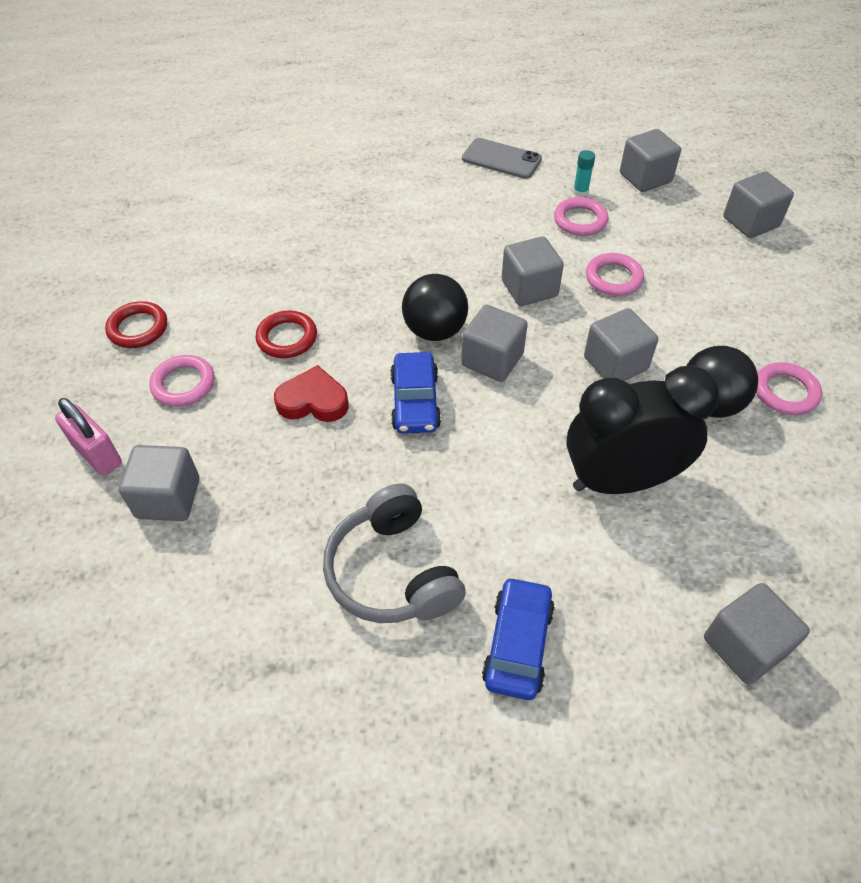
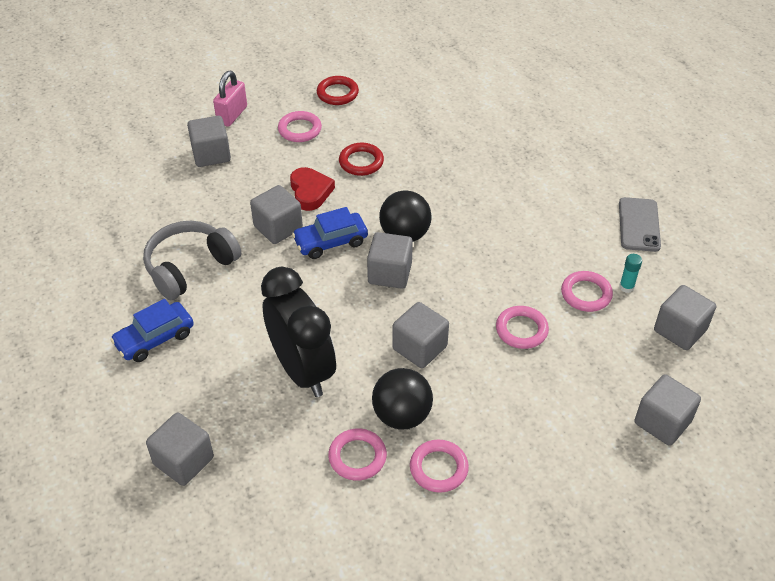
camera: 70 degrees right, 5 degrees down
(517, 644) = (155, 338): blue car -> blue car turned 150 degrees clockwise
(529, 288) = (479, 278): grey cube -> grey cube (278, 227)
(761, 458) = (357, 457): none -> pink ring

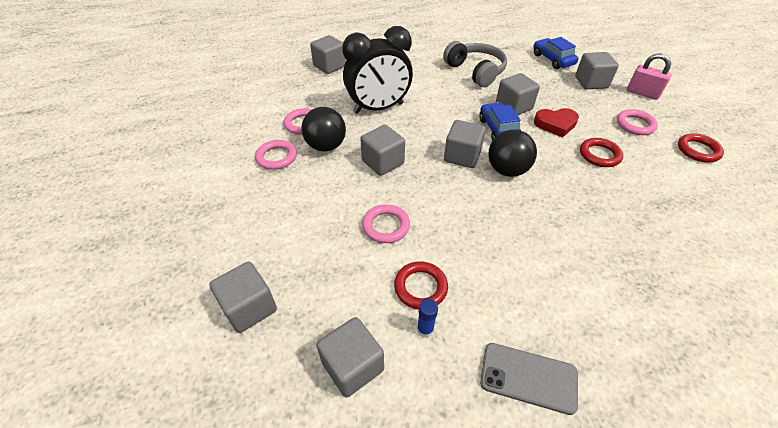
camera: 100 degrees right, 0 degrees up
(155, 338) = (418, 59): blue car -> blue car (552, 59)
(586, 294) = (420, 287): pink ring -> red ring
(626, 287) = (425, 329): turquoise glue stick -> blue glue stick

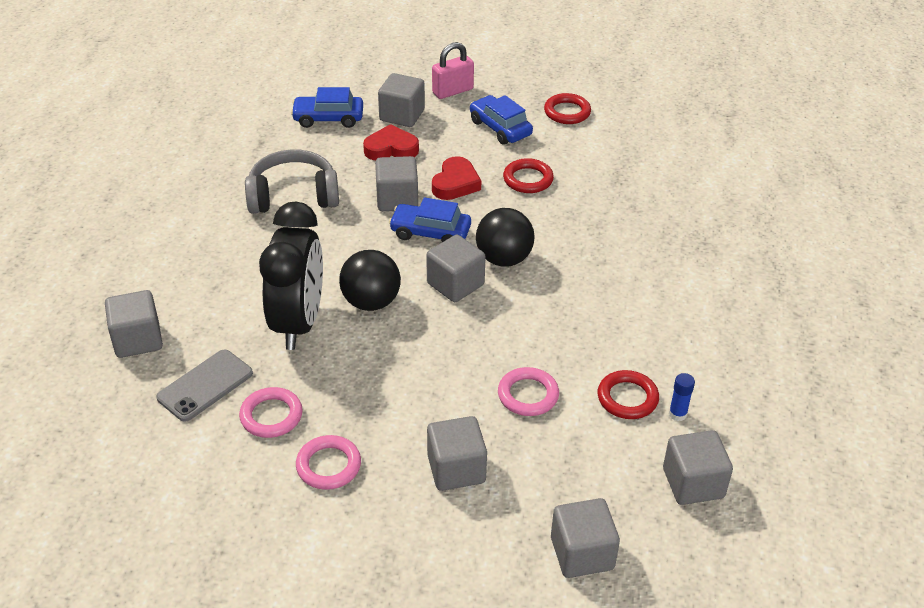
camera: 65 degrees left, 5 degrees down
(326, 146) = (343, 405): black ball -> black ball (371, 302)
(383, 162) = (417, 359): grey cube -> grey cube (456, 469)
(528, 377) = (755, 365): grey phone -> grey phone (205, 385)
(555, 89) = (391, 149): none -> red heart
(635, 125) = (500, 128): pink ring -> blue car

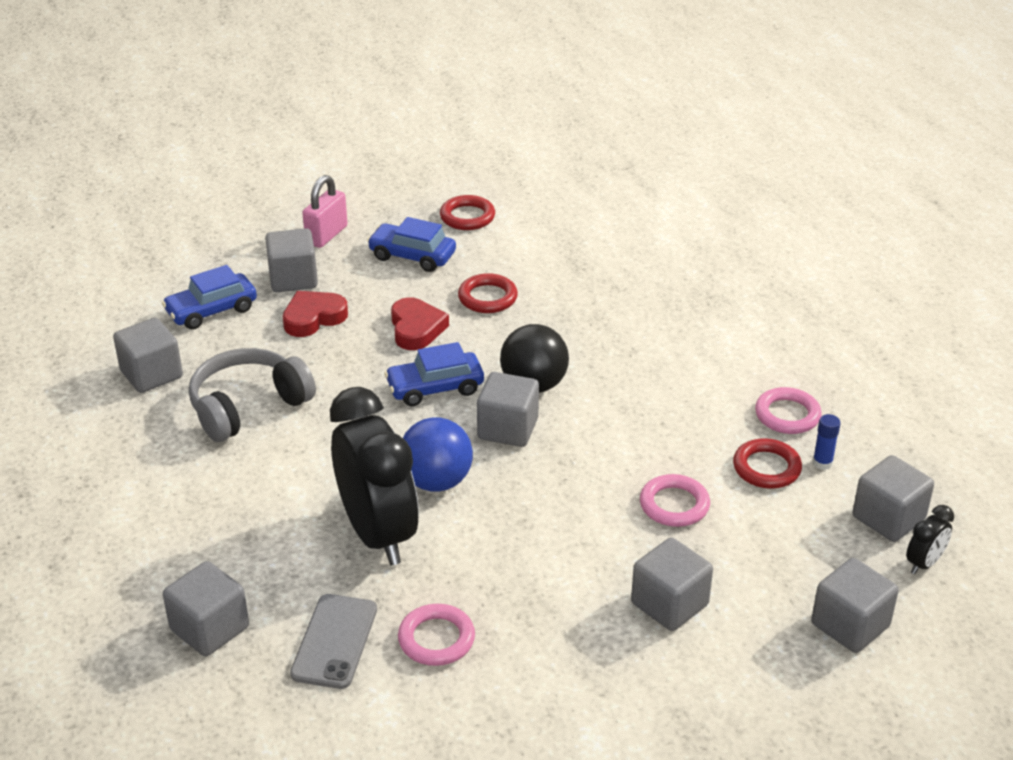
camera: 30 degrees left, 5 degrees down
(328, 465) = (542, 659): pink ring -> pink ring (787, 415)
(371, 302) = (436, 481): black ball -> blue ball
(397, 199) = (368, 367): grey cube -> grey cube (151, 374)
(690, 534) = (924, 563): none -> black clock

